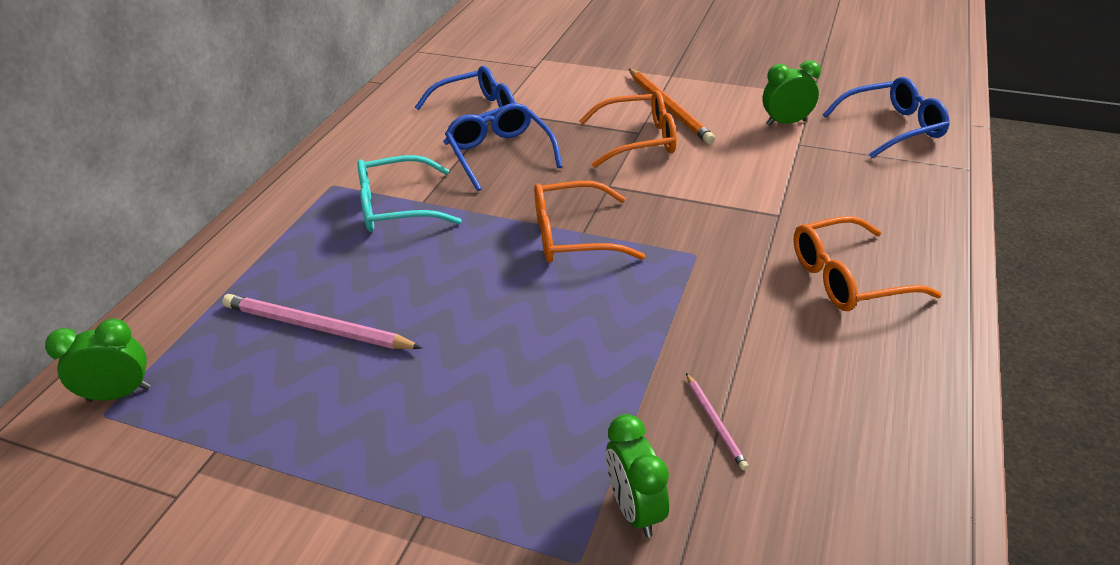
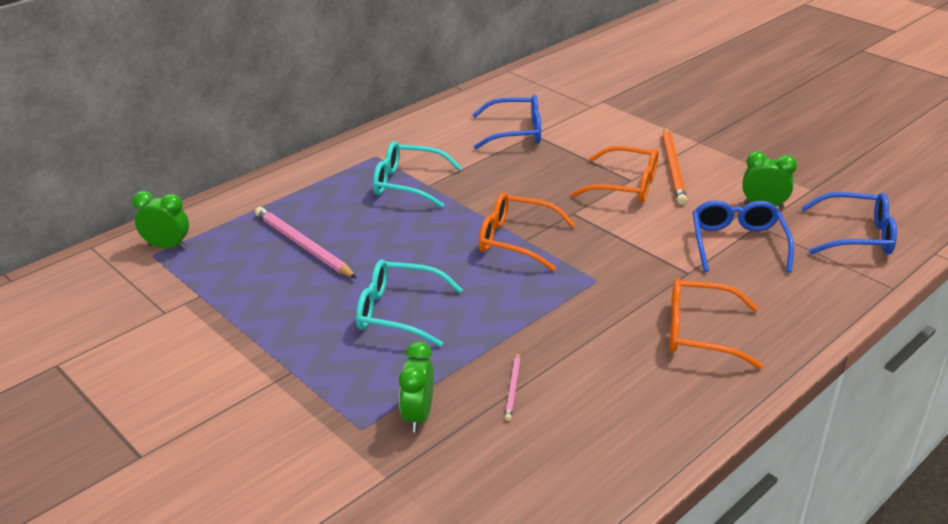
camera: 25 degrees right, 5 degrees down
(500, 154) = (509, 167): blue glasses -> blue glasses (737, 243)
(504, 374) = (398, 312): none -> turquoise glasses

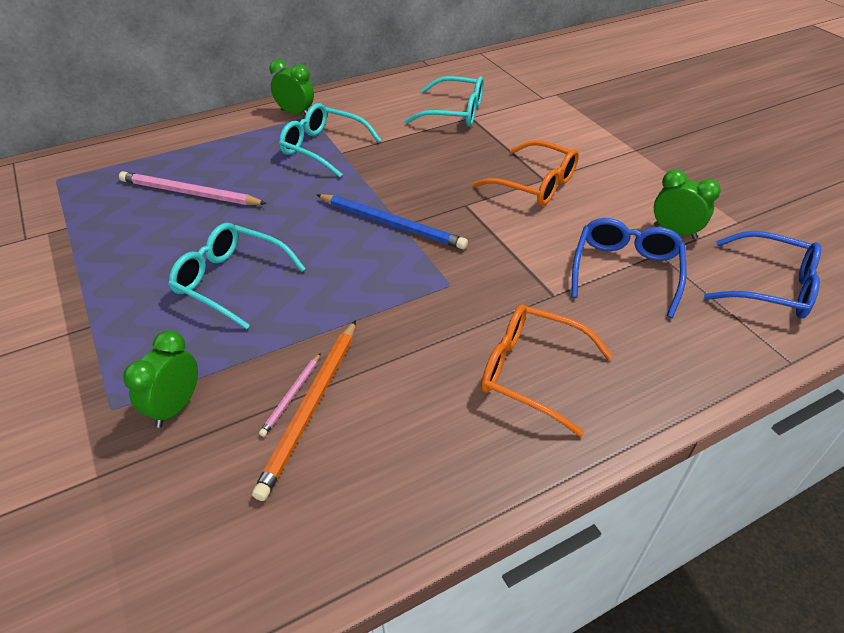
camera: 15 degrees right, 10 degrees up
(167, 247) = (74, 173): green clock -> green clock (295, 113)
(302, 245) = (189, 193): pink pencil -> pink pencil turned 45 degrees counterclockwise
(515, 132) = (454, 112): blue glasses -> turquoise glasses
(516, 240) = (392, 224): orange glasses -> blue pencil
(673, 168) = (594, 173): orange pencil -> orange pencil (311, 407)

